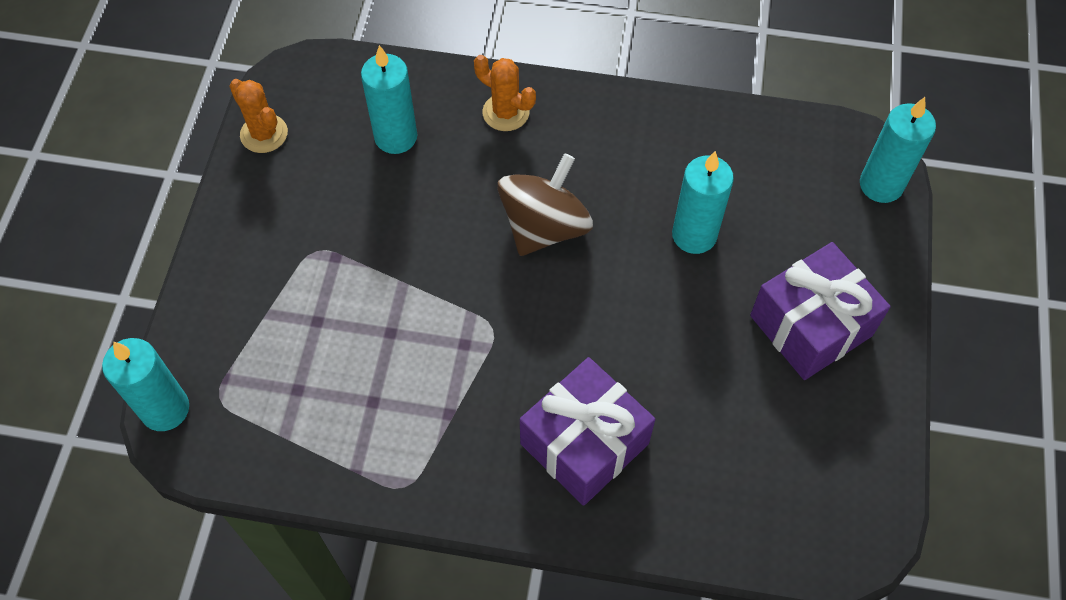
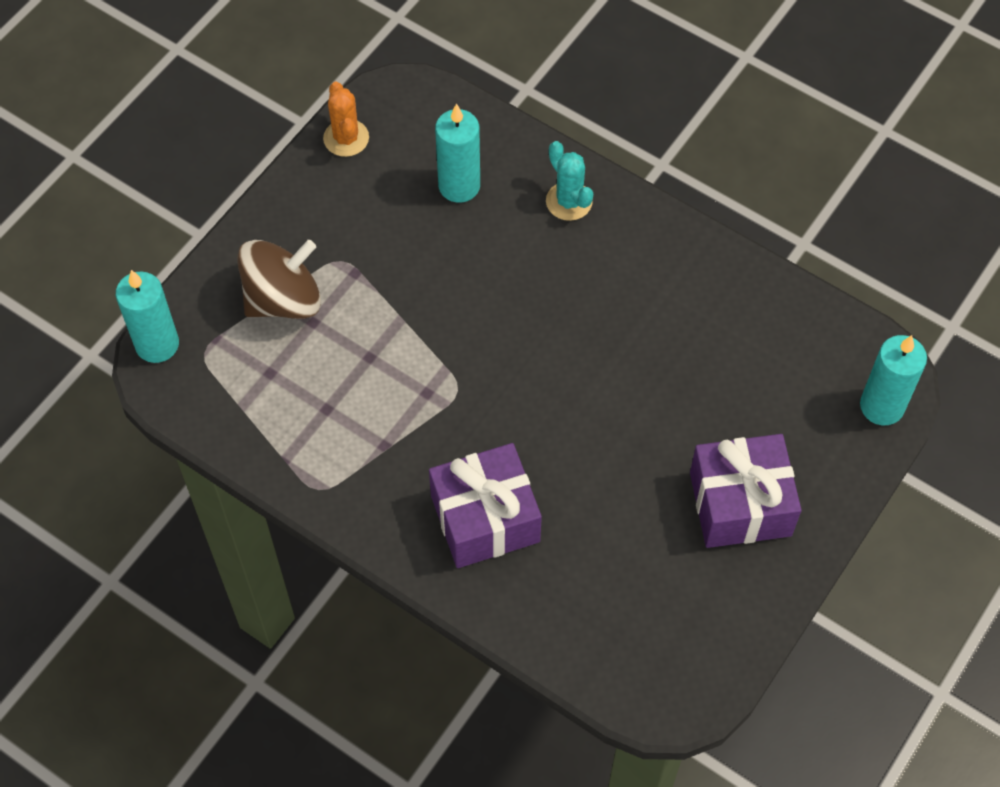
camera: 25 degrees right, 0 degrees up
(506, 112) = (569, 201): orange cactus -> turquoise cactus
(544, 227) = (549, 319): brown spinning top -> brown spinning top (283, 299)
(694, 235) = (679, 381): turquoise candle -> none

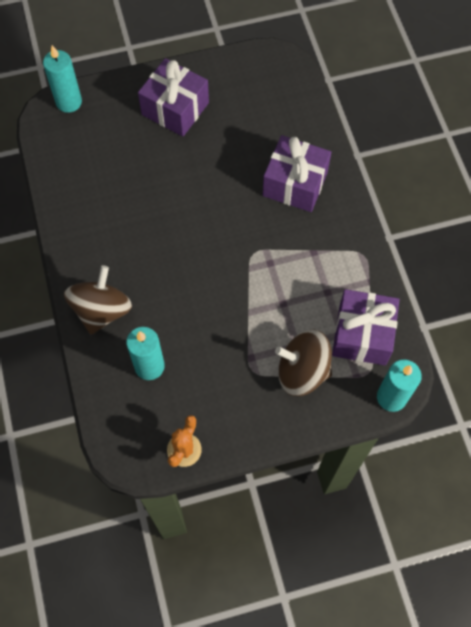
camera: 140 degrees left, 5 degrees up
(244, 389) = (362, 335): none -> purple gift
(569, 201) = (102, 310): turquoise cactus -> brown spinning top

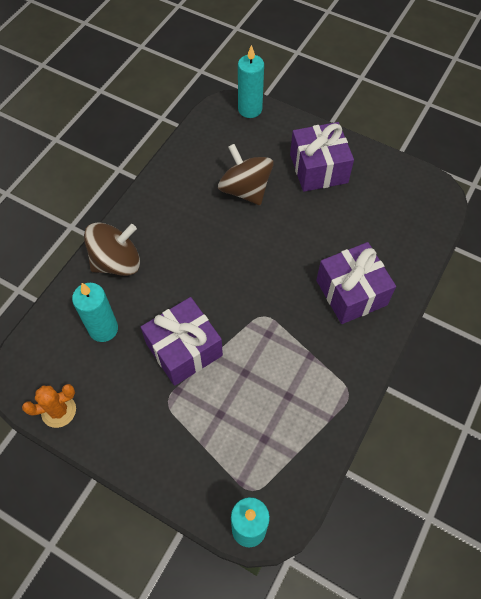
camera: 45 degrees right, 5 degrees down
(302, 371) = (202, 438): brown spinning top -> brown spinning top (245, 190)
(362, 335) = (279, 455): purple gift -> purple gift (184, 349)

